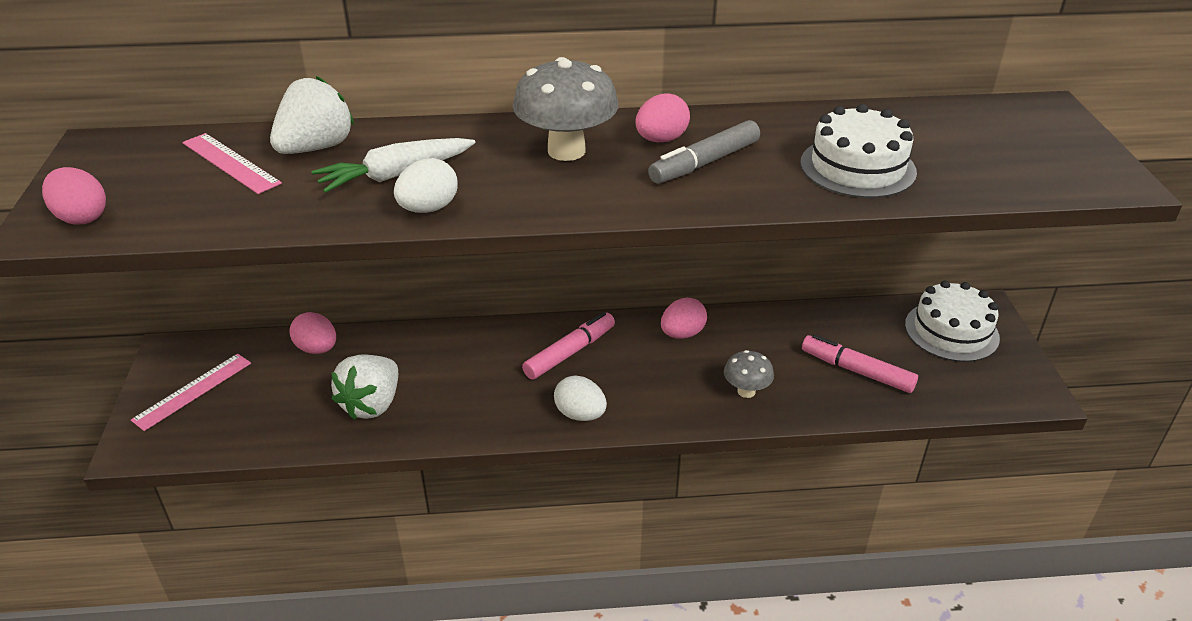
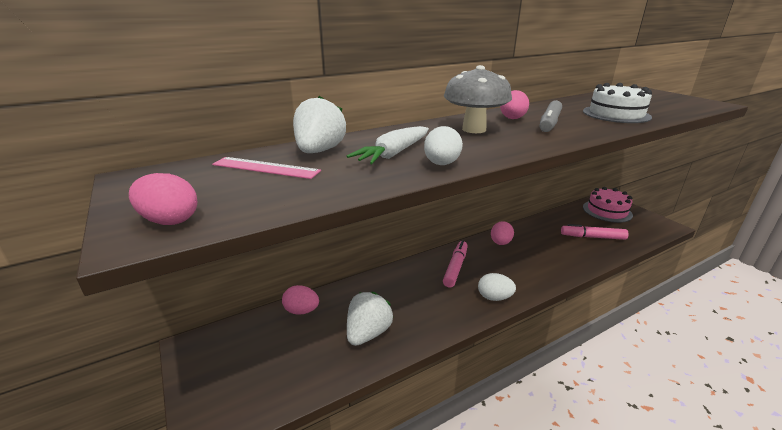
camera: 25 degrees left, 10 degrees down
(193, 391) = (228, 368): pink ruler -> none
(372, 404) = (368, 333): white strawberry -> white strawberry turned 150 degrees counterclockwise
(746, 391) = (559, 260): grey mushroom -> none
(951, 331) = (607, 211): white cake -> pink cake

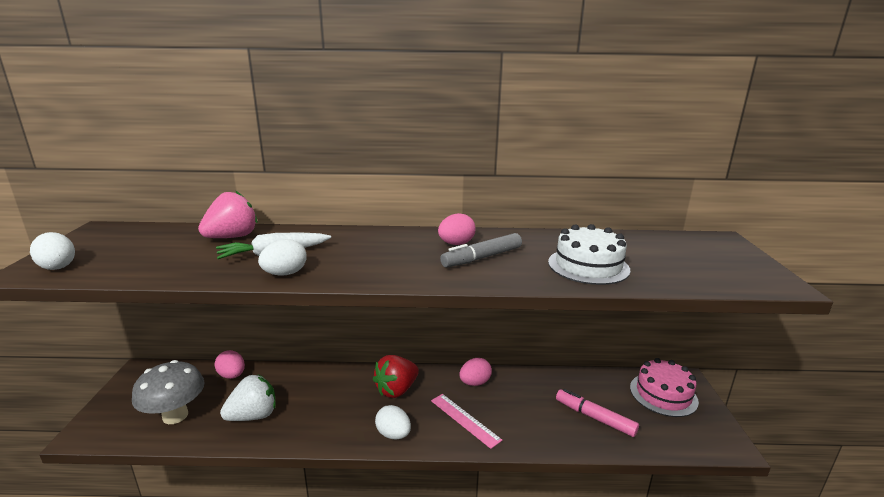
camera: 30 degrees right, 5 degrees down
(170, 220) = (57, 266): pink egg -> white egg
(265, 168) = (174, 242): pink ruler -> pink ruler (465, 420)
(319, 151) = (232, 237): white strawberry -> pink strawberry
(455, 267) = (396, 390): pink marker -> red strawberry
(474, 129) = (391, 247): grey mushroom -> grey mushroom (175, 415)

